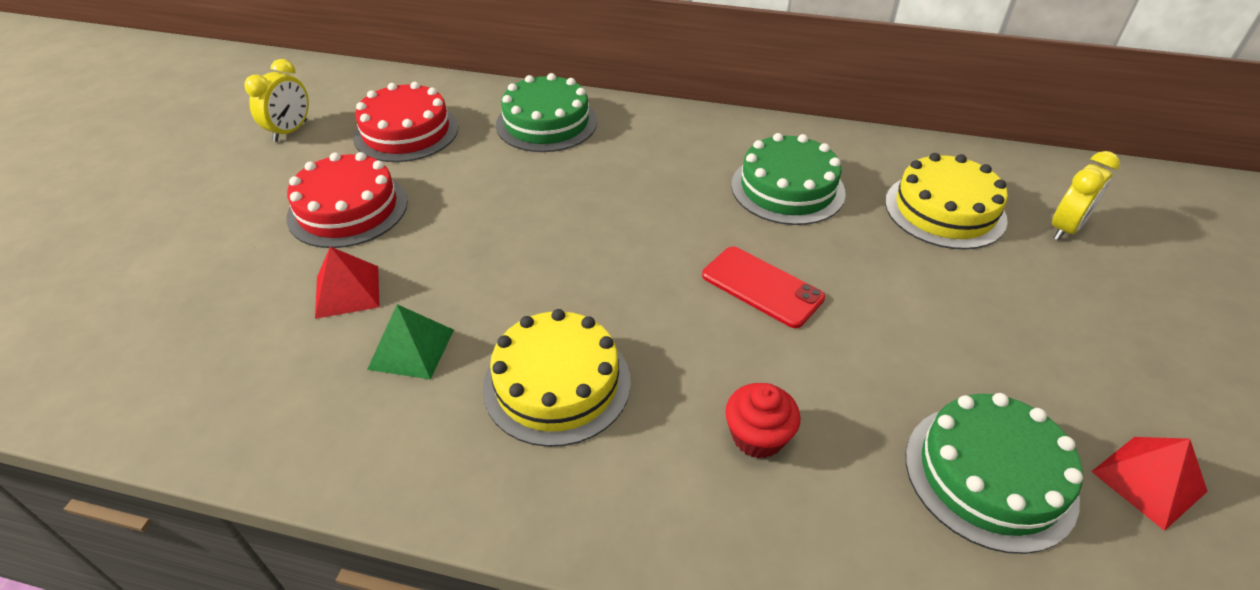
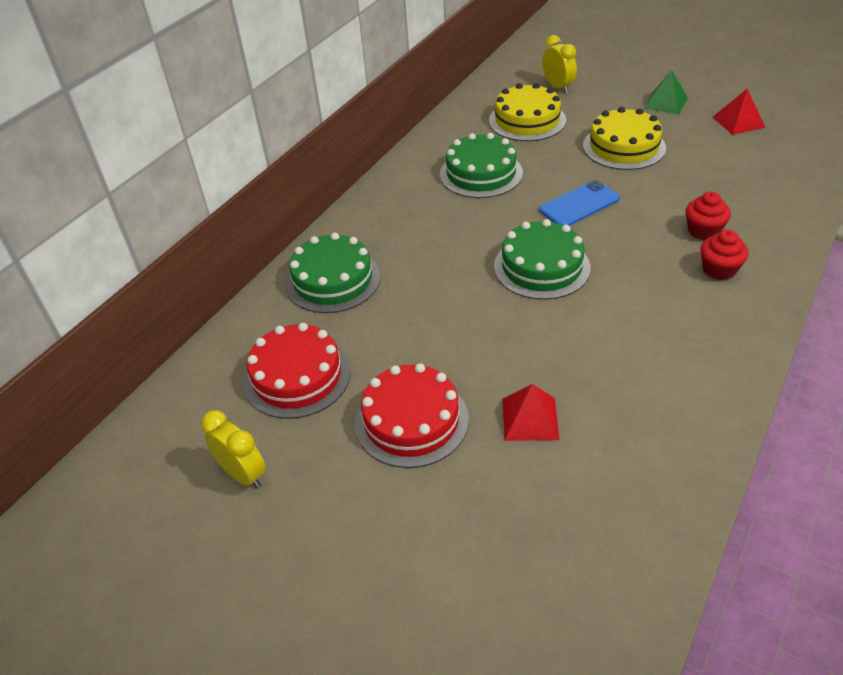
camera: 70 degrees left, 0 degrees up
(411, 349) = (606, 379): green pyramid -> green pyramid (665, 102)
(557, 383) = (651, 306): yellow cake -> yellow cake (624, 147)
(662, 461) = (719, 269): none -> red cupcake
(762, 287) = (579, 204): red phone -> blue phone
(989, 475) = (733, 163): green cake -> green cake (541, 267)

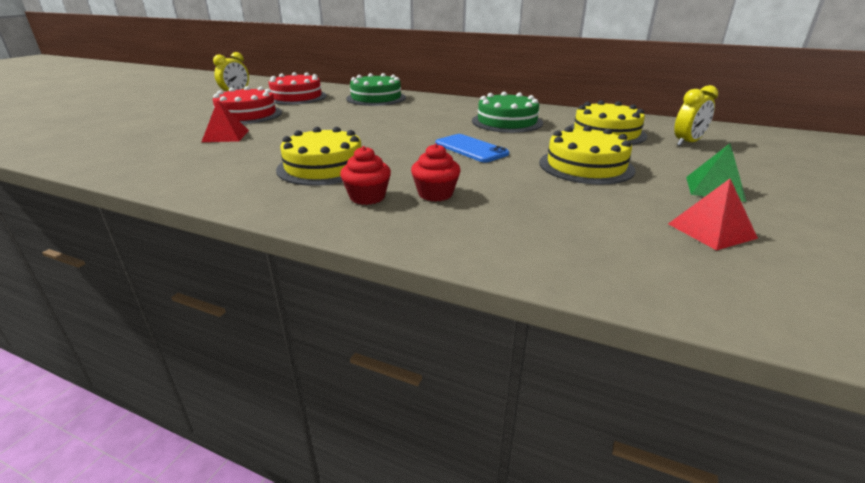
camera: 80 degrees right, 15 degrees down
(541, 267) = (382, 138): green cake -> none
(645, 305) = (324, 167): none -> yellow cake

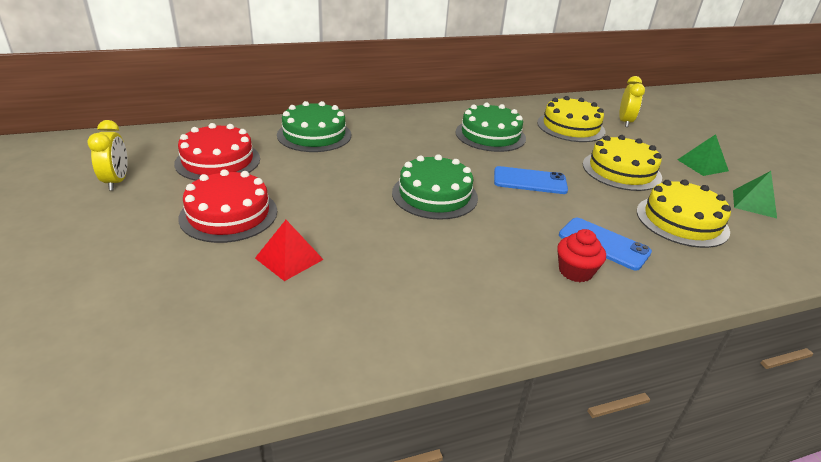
camera: 45 degrees left, 5 degrees up
(324, 167) = (478, 255): yellow cake -> yellow cake (682, 221)
(376, 136) = (434, 195): none -> green cake
(435, 194) = (603, 244): red cupcake -> blue phone
(711, 231) = (754, 203): red pyramid -> green pyramid

